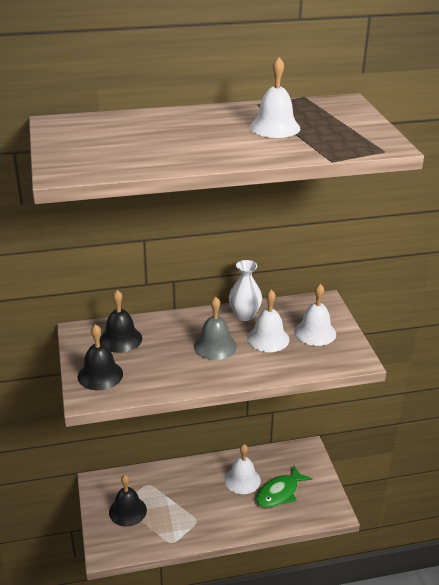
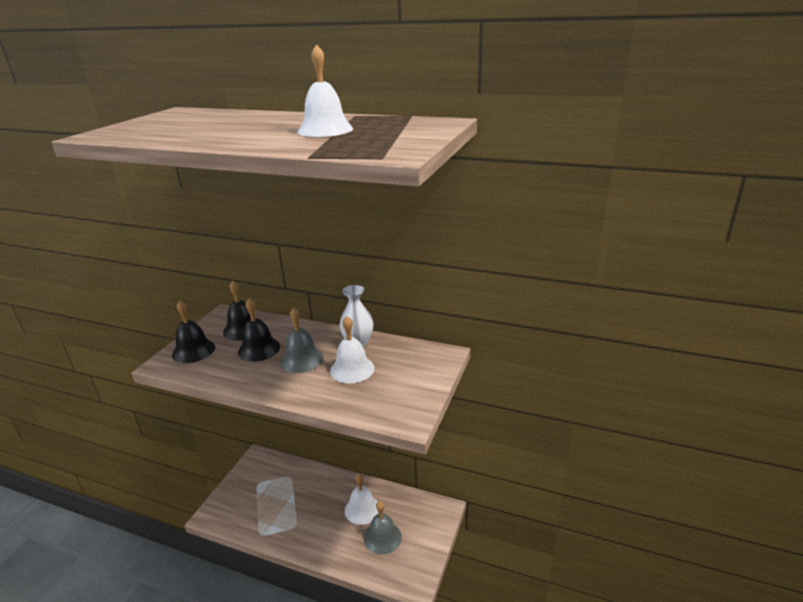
camera: 35 degrees right, 5 degrees down
(127, 511) = (255, 490): black bell -> black bell (259, 349)
(279, 493) = (382, 537): green fish -> grey bell
(315, 332) = (400, 379): white bell -> none

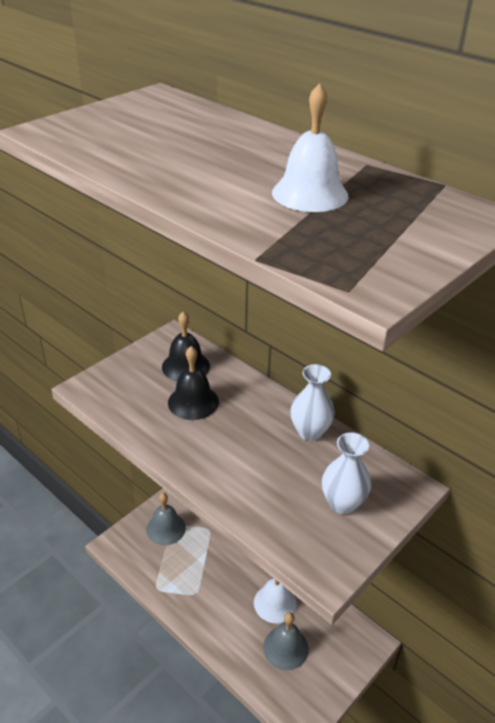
camera: 20 degrees right, 10 degrees up
(193, 350) = (123, 380): black bell -> none
(301, 359) = (235, 434): grey bell -> grey bell (166, 528)
(352, 369) = (288, 470): white bell -> none
(401, 377) = (342, 503): none -> white vase

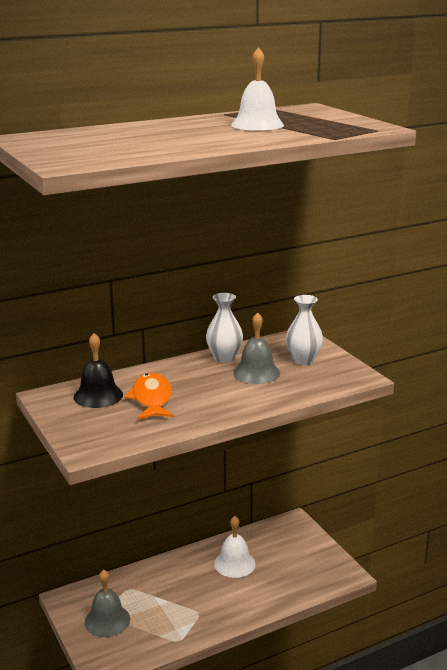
camera: 70 degrees left, 15 degrees down
(193, 402) = (151, 399): black bell -> orange fish
(286, 647) = (280, 568): grey bell -> grey bell (256, 373)

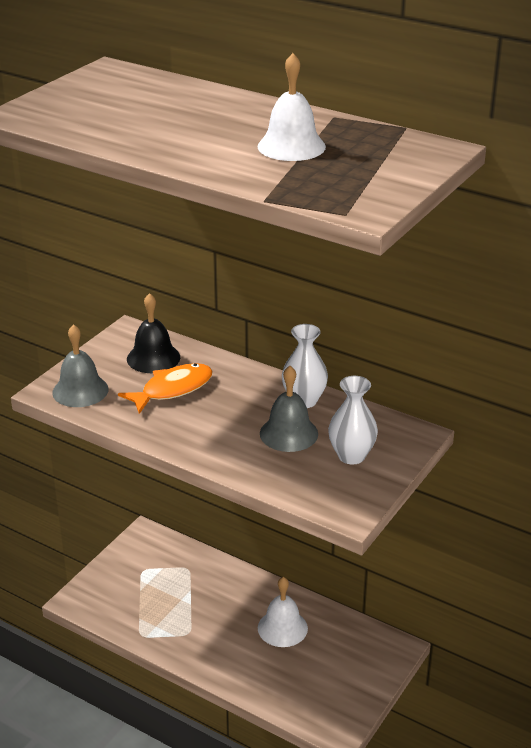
camera: 60 degrees right, 10 degrees up
(107, 620) = (135, 574): grey bell -> grey bell (80, 390)

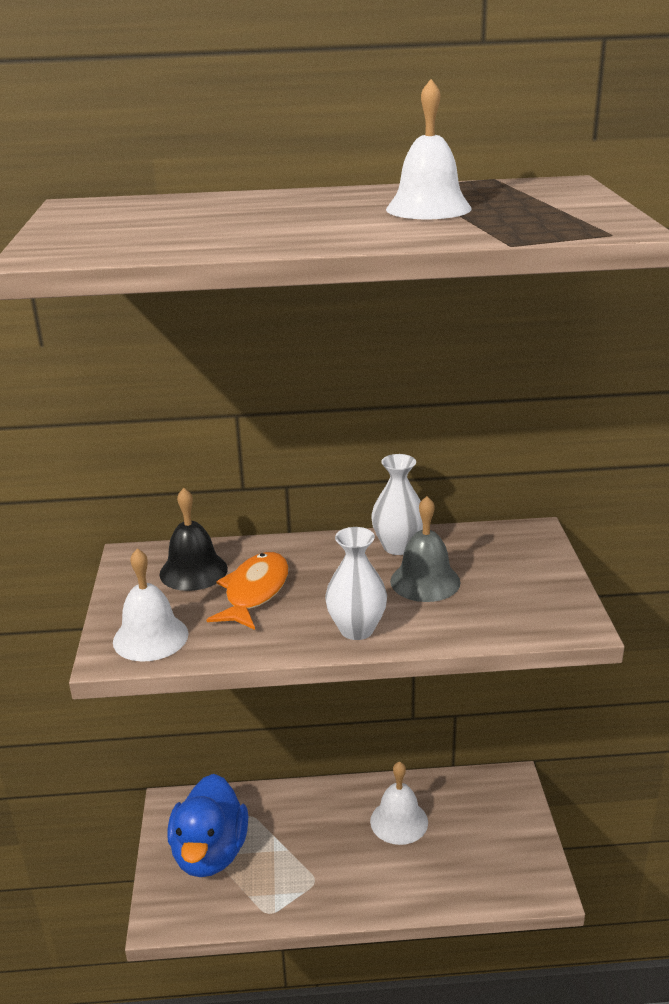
camera: 35 degrees left, 5 degrees down
(80, 390) = (150, 637): grey bell -> white bell
(140, 578) = (210, 853): none -> blue duck
(351, 456) = (507, 575): white vase -> white vase (356, 629)

